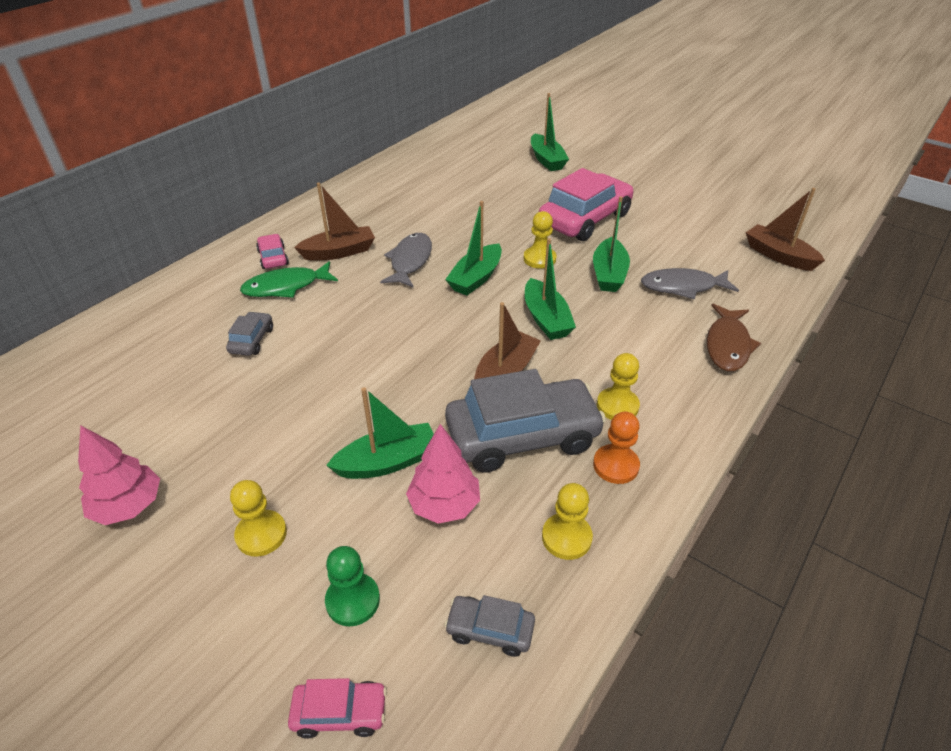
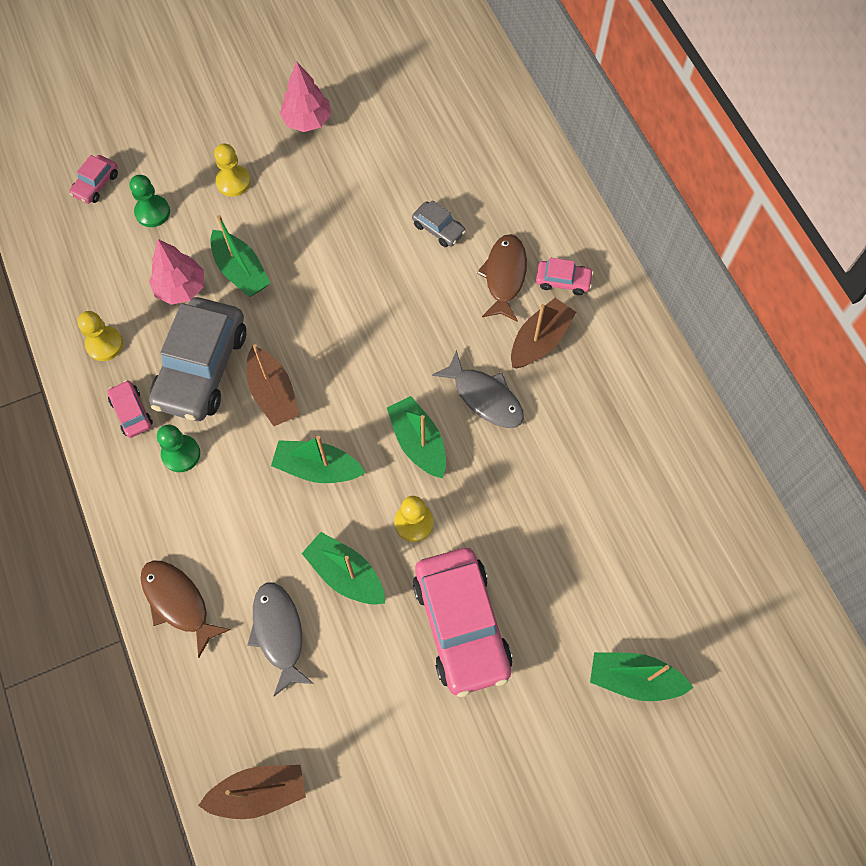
camera: 120 degrees right, 25 degrees up
(286, 287) = (504, 276): green fish -> brown fish
(339, 252) = (540, 340): brown boat -> brown boat turned 150 degrees counterclockwise
(388, 462) = (241, 271): green boat -> green boat turned 45 degrees counterclockwise
(490, 630) = (83, 270): grey car -> none
(615, 465) = (131, 412): orange pawn -> pink car
(617, 406) = (181, 454): yellow pawn -> green pawn
(683, 287) = (279, 633): grey fish -> grey fish turned 45 degrees counterclockwise

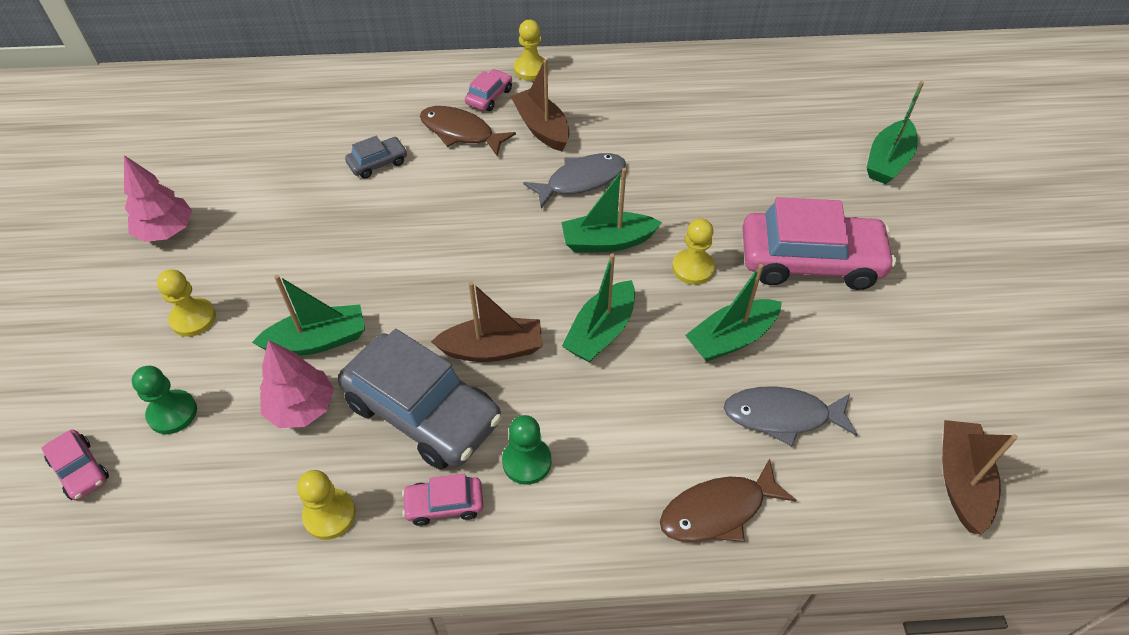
camera: 70 degrees left, 15 degrees down
(620, 301) = (531, 69): none -> yellow pawn

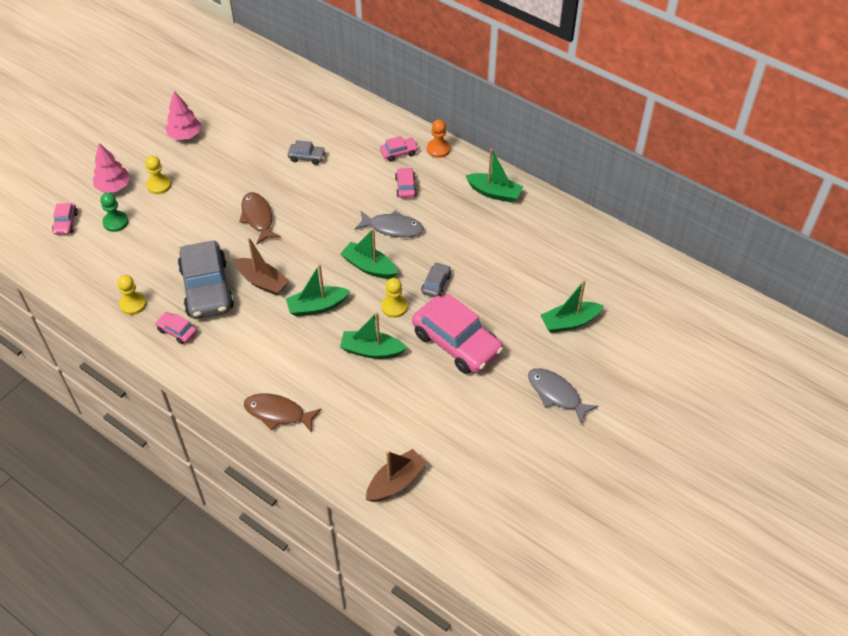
camera: 40 degrees right, 0 degrees up
(301, 408) = (163, 253): pink tree -> pink tree (113, 187)
(318, 341) = (197, 229): green boat -> green boat (494, 193)
(461, 132) = (363, 164): brown fish -> brown fish (258, 218)
(527, 462) = (225, 338): green pawn -> none
(531, 69) = (438, 149): yellow pawn -> orange pawn
(542, 128) = (405, 187): brown boat -> pink car
(706, 211) = (436, 284): none -> grey car
(782, 416) = (352, 398): grey fish -> grey fish (556, 394)

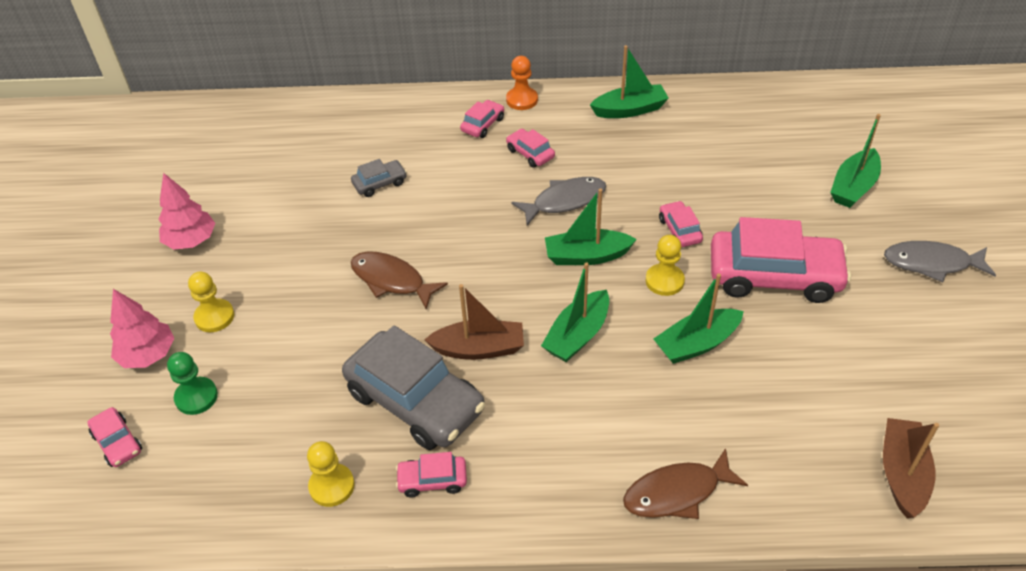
camera: 35 degrees left, 5 degrees down
(436, 284) = (679, 230): grey car -> pink car

